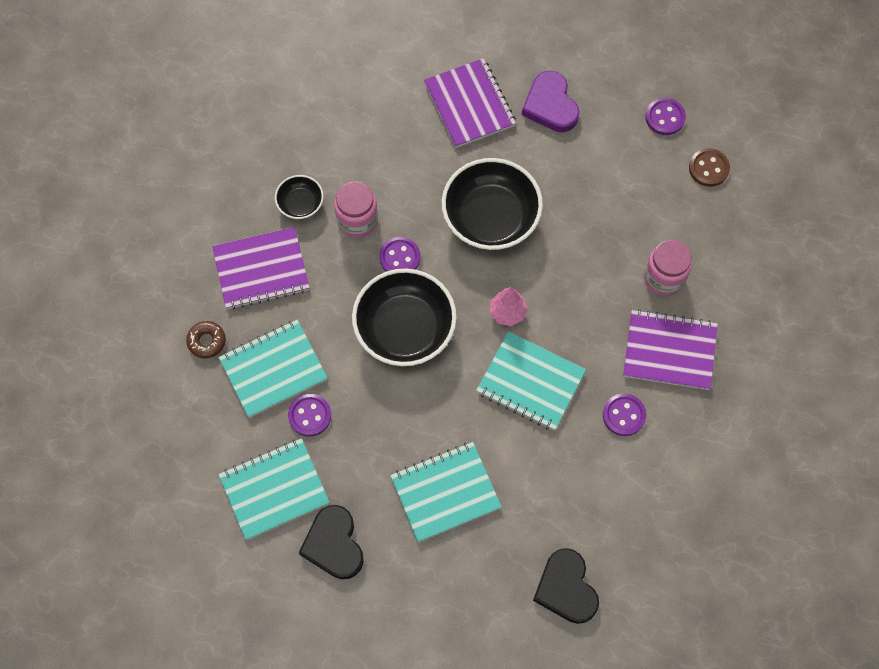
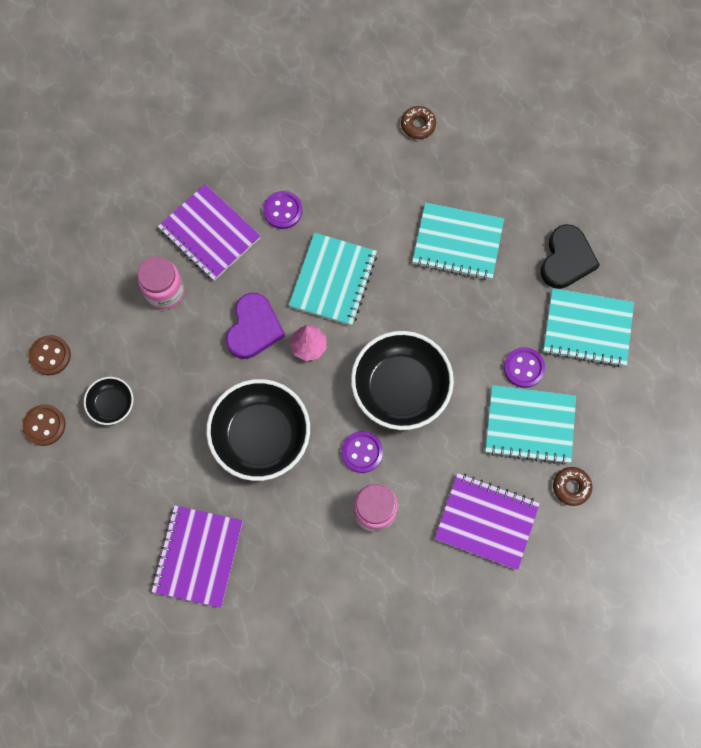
camera: 145 degrees left, 5 degrees up
(300, 204) = (413, 562): black bowl -> black bowl (112, 404)
(530, 382) = (333, 280): turquoise notebook -> turquoise notebook turned 45 degrees clockwise
(550, 105) = (129, 505): purple heart -> purple heart (254, 328)
(566, 588) = (418, 125): black heart -> brown donut
(665, 117) = (44, 425): purple button -> brown button

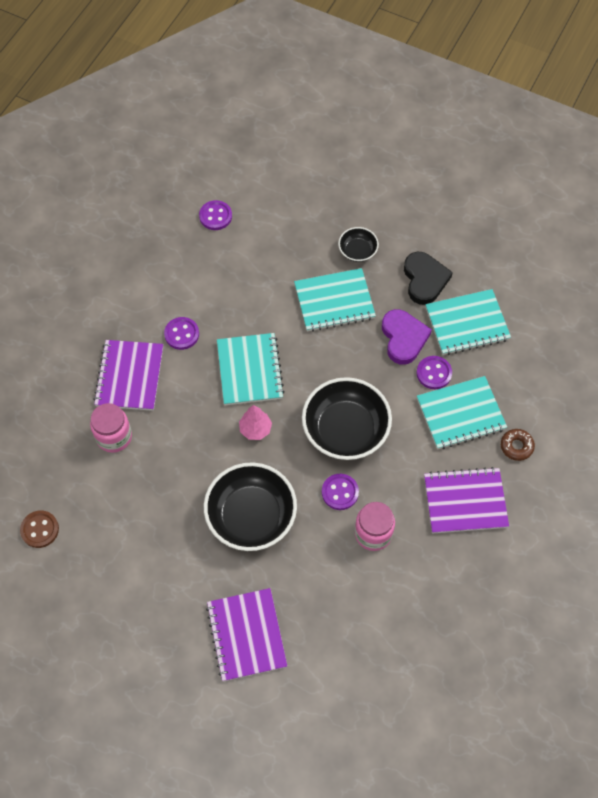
camera: 25 degrees left, 10 degrees down
(44, 425) = (62, 588): brown button -> none
(112, 404) = (113, 546): black bowl -> black bowl (357, 251)
(209, 234) = (129, 376): purple notebook -> purple notebook turned 75 degrees clockwise
(254, 328) = (203, 434): purple heart -> purple heart (403, 338)
(379, 94) = (215, 216): none -> purple button
(418, 125) = (258, 227): brown donut -> none

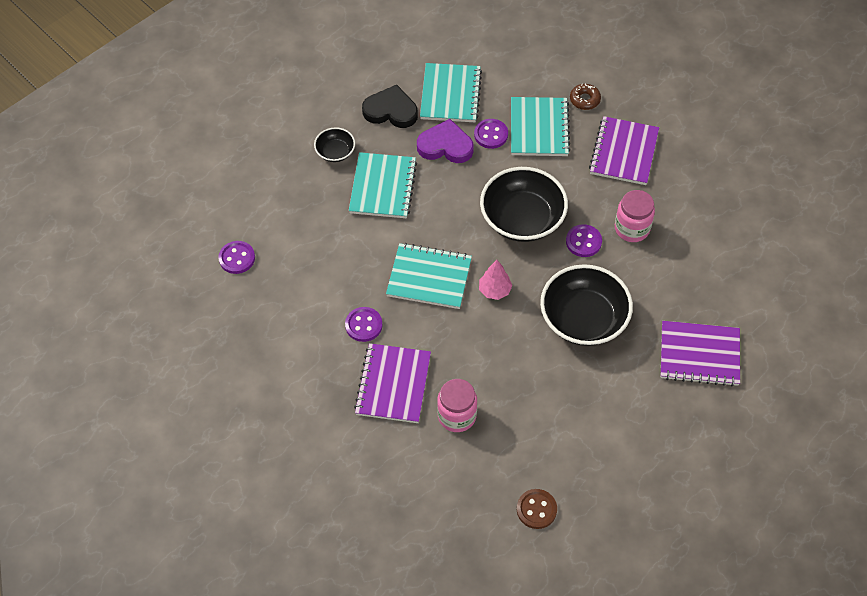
camera: 70 degrees left, 5 degrees down
(129, 376) = (393, 384): purple notebook -> purple notebook turned 75 degrees clockwise

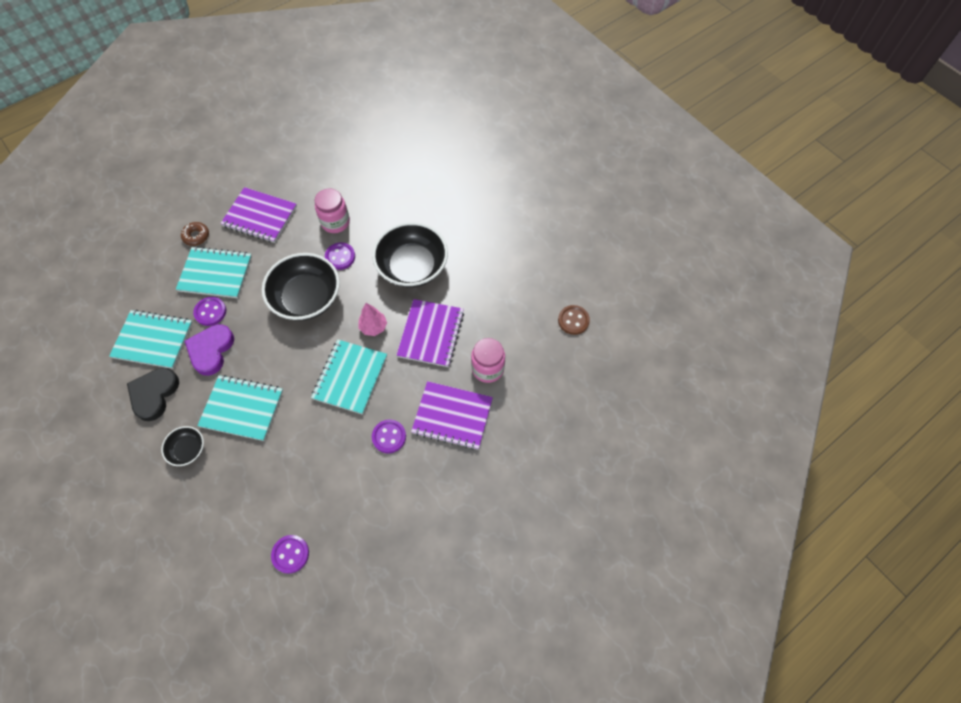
camera: 85 degrees left, 5 degrees up
(699, 355) = (456, 197): purple notebook -> purple notebook (431, 334)

